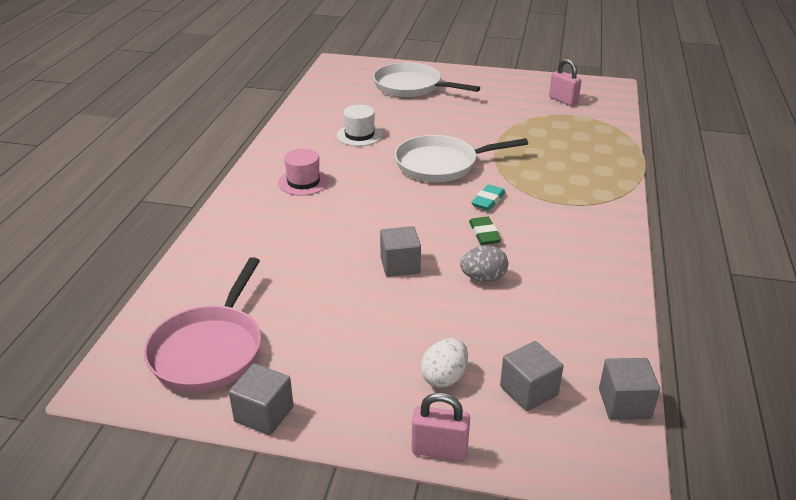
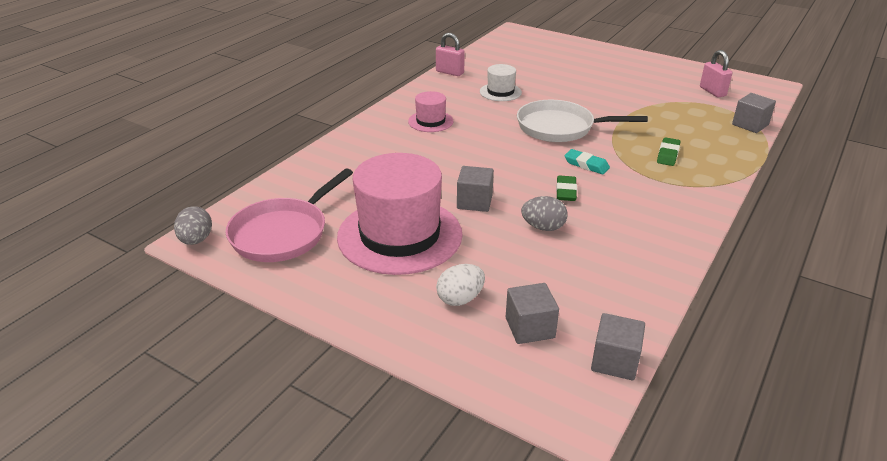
camera: 20 degrees right, 0 degrees up
(108, 383) = (196, 240): none -> grey egg
(264, 414) = (297, 290): grey cube -> grey cube (750, 125)
(342, 321) = (400, 235): none -> pink hat
(411, 87) = (571, 60): white pan -> none
(439, 450) = (422, 354): pink padlock -> pink padlock (449, 72)
(488, 200) = (586, 165): turquoise eraser -> turquoise eraser turned 75 degrees clockwise
(558, 174) = (668, 154): none -> green eraser

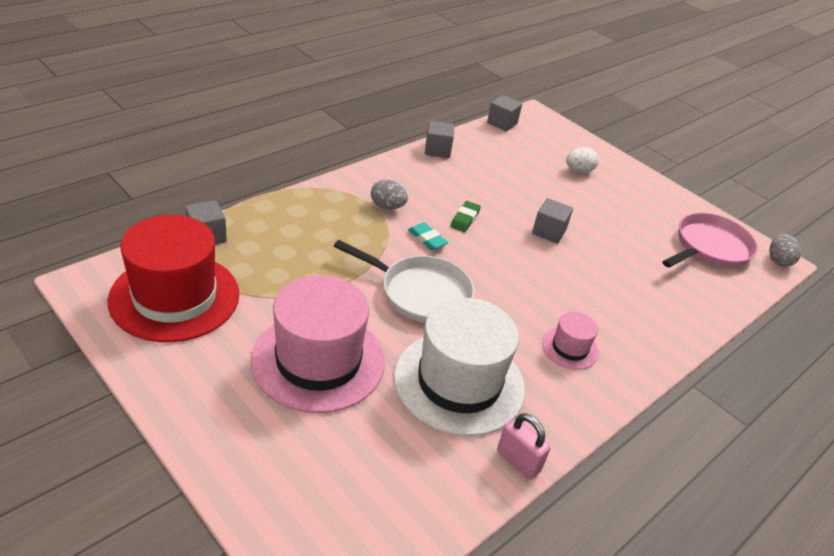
camera: 170 degrees left, 5 degrees up
(400, 235) = (615, 221): pink hat -> pink hat (318, 360)
(500, 92) = (459, 382): white hat -> white hat, size x2.14
(530, 328) = (541, 147): grey cube -> grey cube (437, 150)
(543, 227) = (501, 197): grey egg -> grey egg (387, 206)
(668, 154) = (338, 227): green eraser -> none
(712, 91) = (175, 297): pink padlock -> red hat

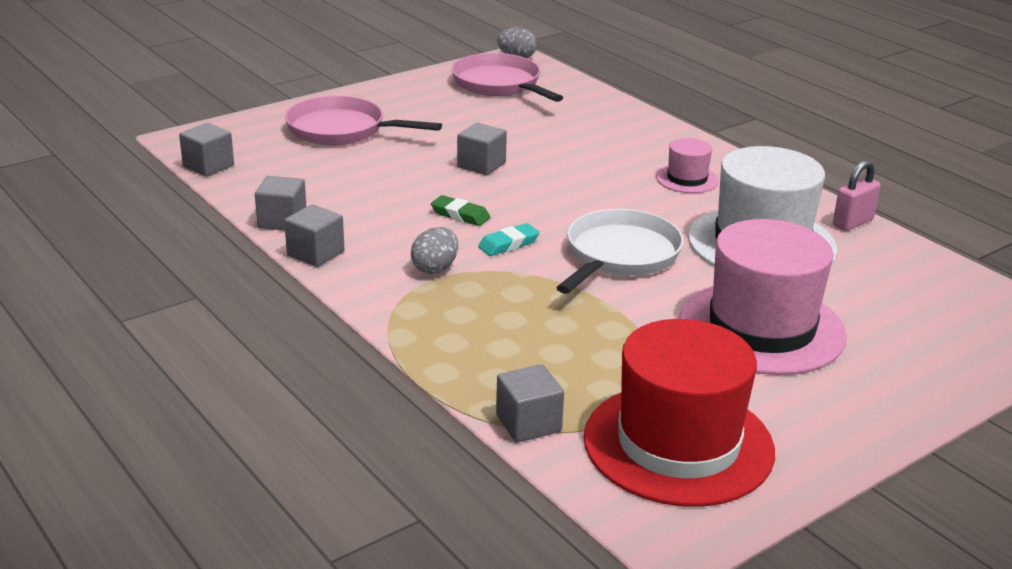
camera: 80 degrees left, 10 degrees down
(398, 162) = (315, 253): none -> grey cube
(578, 171) = (342, 130): white egg -> pink pan

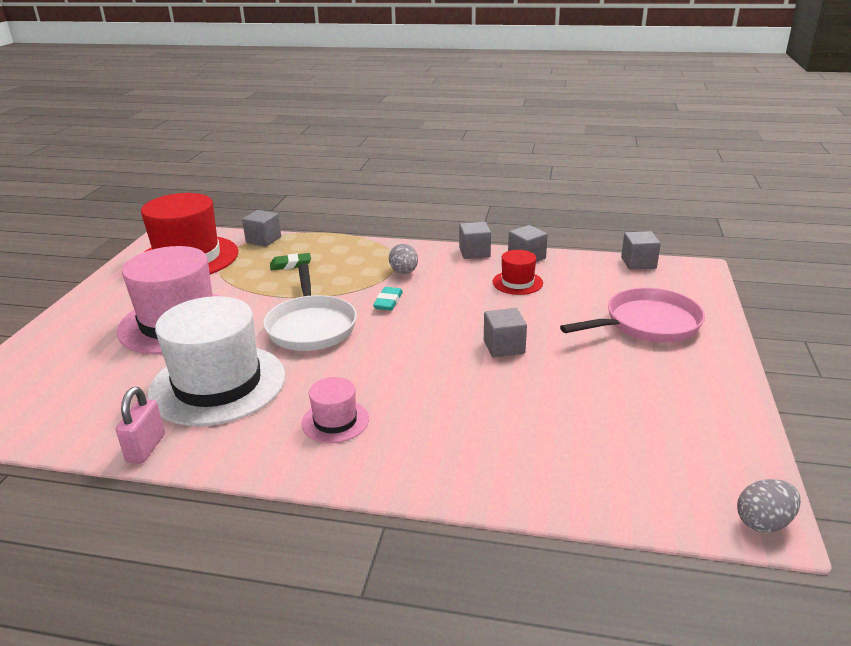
camera: 140 degrees right, 0 degrees up
(354, 202) = (517, 282): none -> red hat
(460, 215) = (446, 305): green eraser -> green eraser (290, 265)
(499, 85) = (674, 453): pink pan -> none

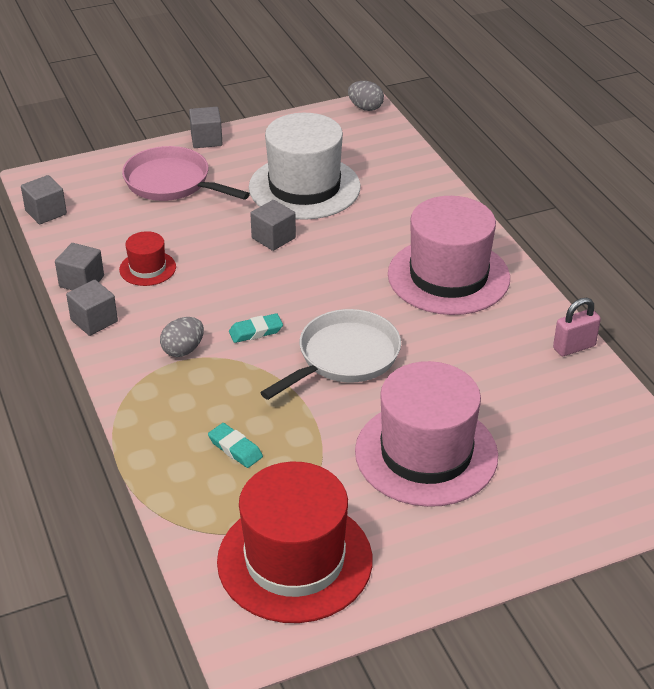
camera: 125 degrees left, 10 degrees up
(218, 384) = (476, 360): white hat -> white hat (304, 187)
(263, 240) = (186, 520): grey cube -> grey cube (206, 140)
(290, 265) = (235, 448): green eraser -> turquoise eraser
(335, 421) = (448, 276): pink hat -> pink hat, size x2.14

